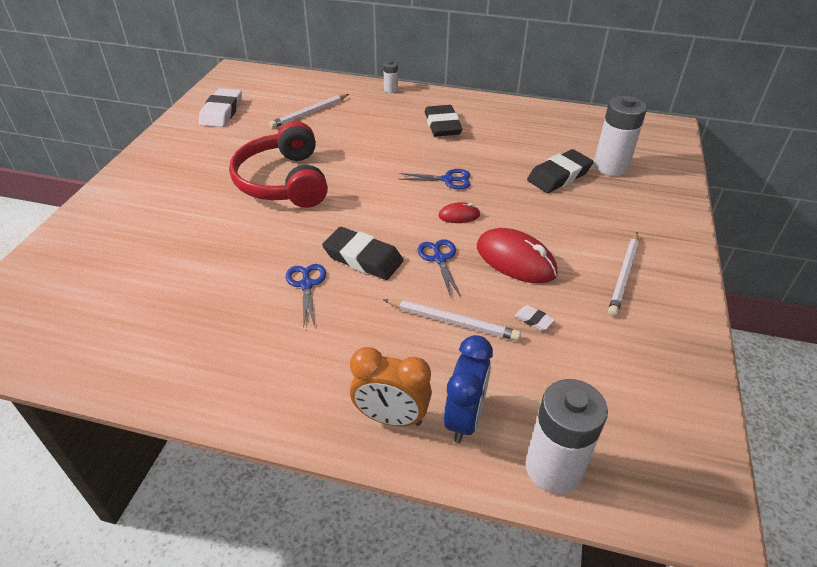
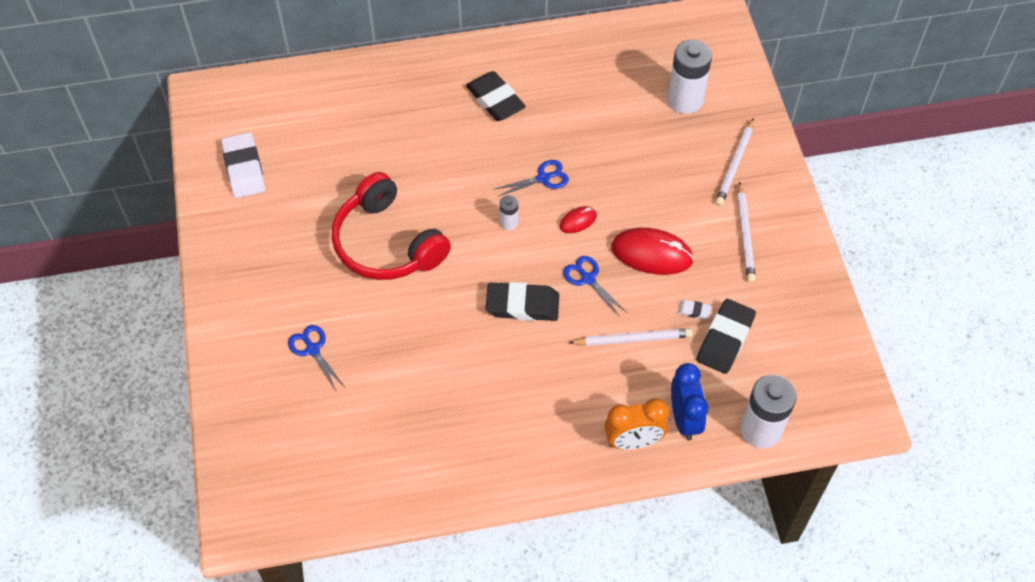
camera: 25 degrees left, 15 degrees up
(306, 285) = (493, 353): blue scissors -> blue scissors (312, 349)
(309, 113) = (342, 133): white pencil -> white pencil (735, 164)
(391, 90) = (407, 61): white battery -> white battery (509, 223)
(559, 176) = (643, 132): black eraser -> black eraser (725, 339)

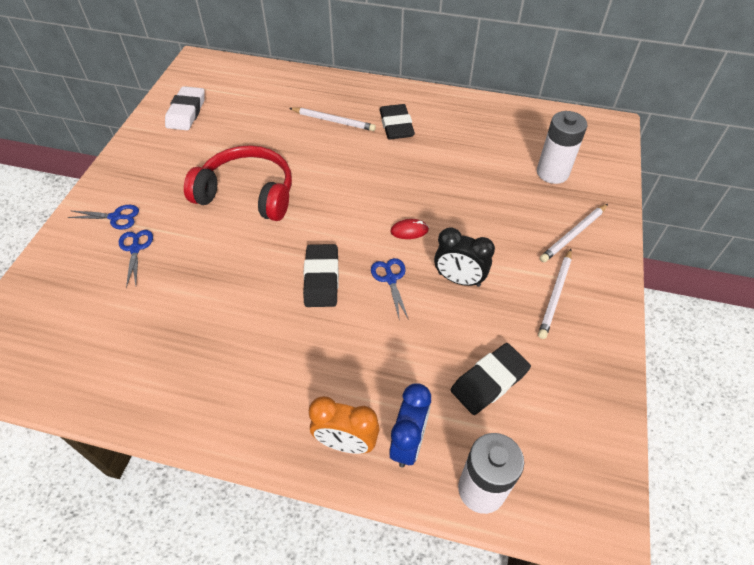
camera: 25 degrees right, 5 degrees down
(387, 243) = (247, 193): red headphones -> red headphones turned 120 degrees clockwise
(509, 223) = (351, 212): white battery -> none
(522, 305) = (321, 279): black eraser -> black eraser turned 60 degrees clockwise
(543, 178) = (400, 190): blue scissors -> blue scissors (116, 217)
(632, 339) = (400, 345): white pencil -> white pencil (333, 121)
(652, 254) = (459, 279): red mouse -> black clock
(694, 311) = (472, 343): white eraser -> none

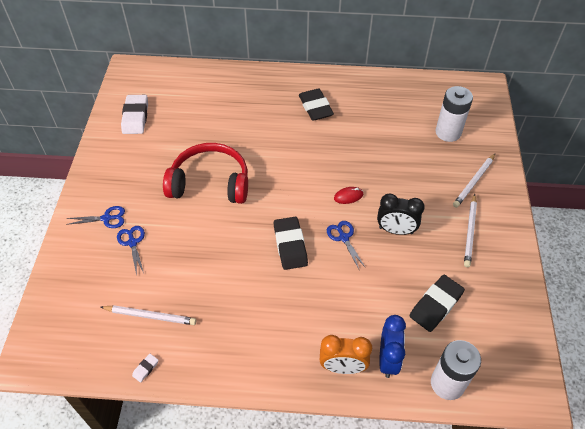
camera: 10 degrees left, 0 degrees up
(99, 402) = (145, 368): none -> white eraser
(333, 121) = (262, 109): white pencil -> white pencil (150, 316)

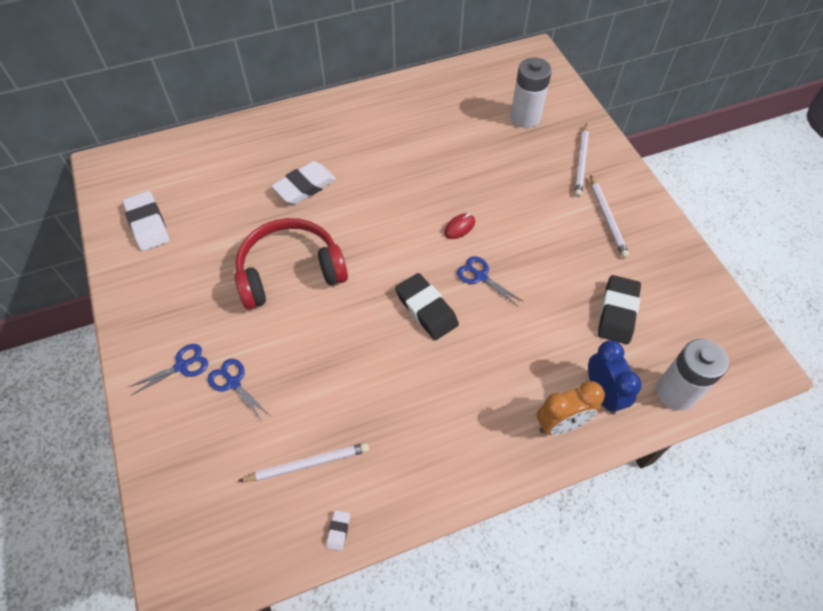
camera: 25 degrees left, 5 degrees up
(253, 128) = (305, 186): none -> white eraser
(315, 107) = (365, 137): black eraser -> none
(396, 230) = (531, 246): black clock -> none

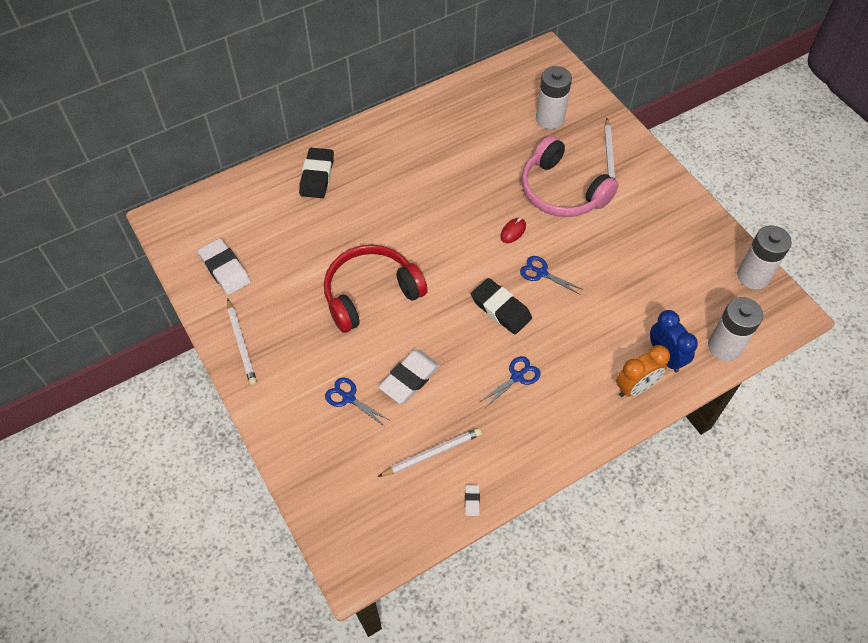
camera: 10 degrees left, 0 degrees up
(182, 366) = (298, 391): blue scissors -> blue scissors (517, 377)
(305, 186) = (362, 213): white eraser -> white eraser (409, 379)
(522, 192) = (562, 191): none -> pink headphones
(607, 218) = (641, 204): white pencil -> white pencil (241, 343)
(617, 312) = (665, 287): black eraser -> black eraser (317, 176)
(722, 315) = (753, 276): none -> white battery

